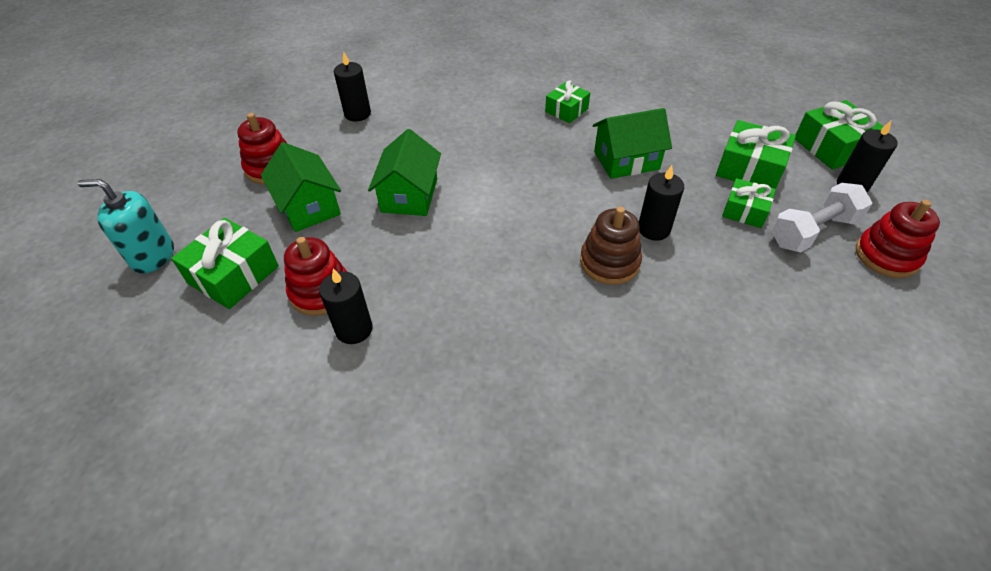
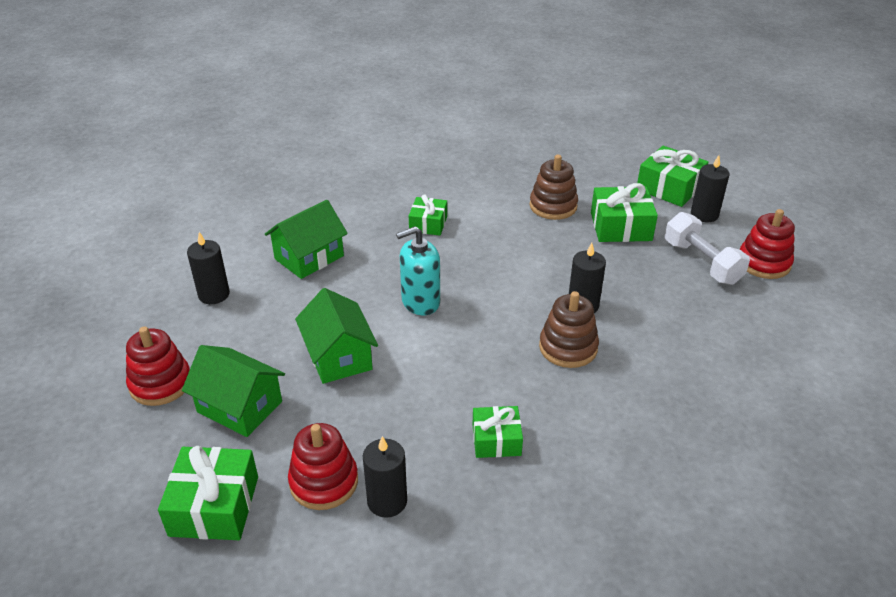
camera: 30 degrees left, 10 degrees down
(153, 256) = (98, 527): turquoise soap dispenser -> turquoise soap dispenser (420, 302)
(626, 160) = (516, 253): green house -> green house (309, 257)
(694, 129) = (553, 206): none -> brown stacking toy
(745, 211) = (642, 264): green gift -> green gift (496, 440)
(812, 231) = (702, 262): white dumbbell -> white dumbbell turned 60 degrees counterclockwise

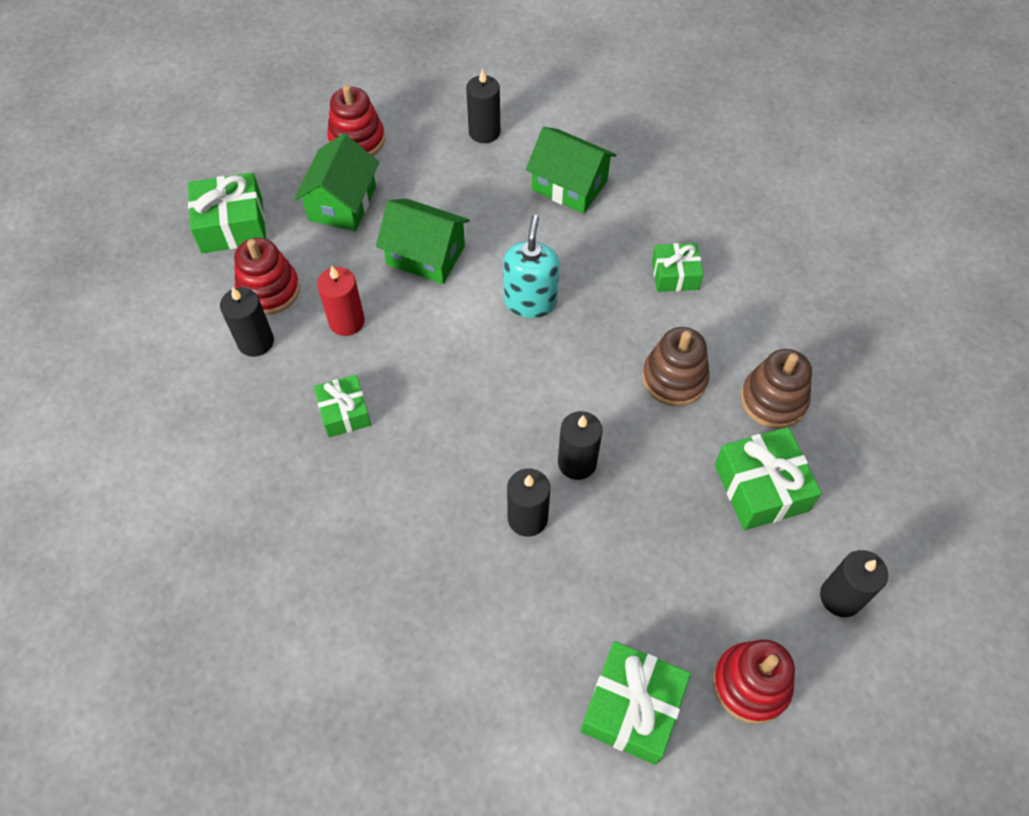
camera: 75 degrees right, 20 degrees up
(339, 356) = (426, 255): green house -> green house turned 60 degrees clockwise
(391, 424) = (346, 321): none -> red candle
(420, 302) = (530, 301): turquoise soap dispenser -> turquoise soap dispenser turned 45 degrees clockwise
(568, 347) = (497, 457): brown stacking toy -> brown stacking toy (674, 378)
(627, 341) = (527, 518): none -> black candle
(669, 188) = (891, 544): green gift -> green gift (632, 708)
(702, 262) = (718, 598): white dumbbell -> none

